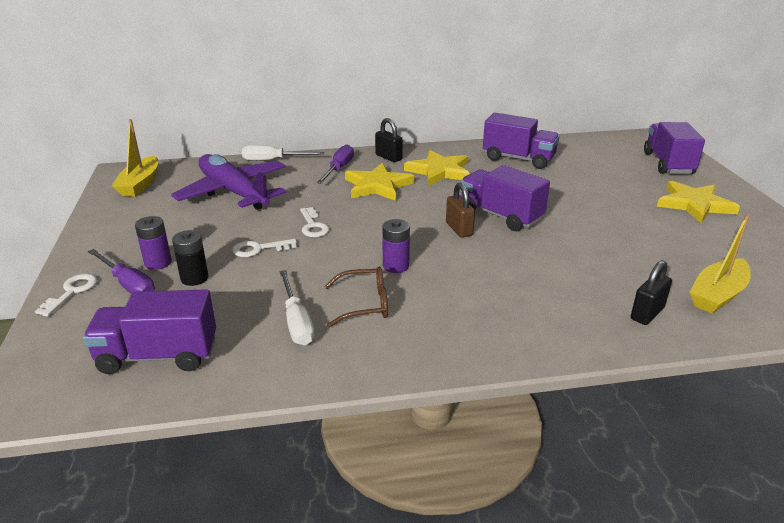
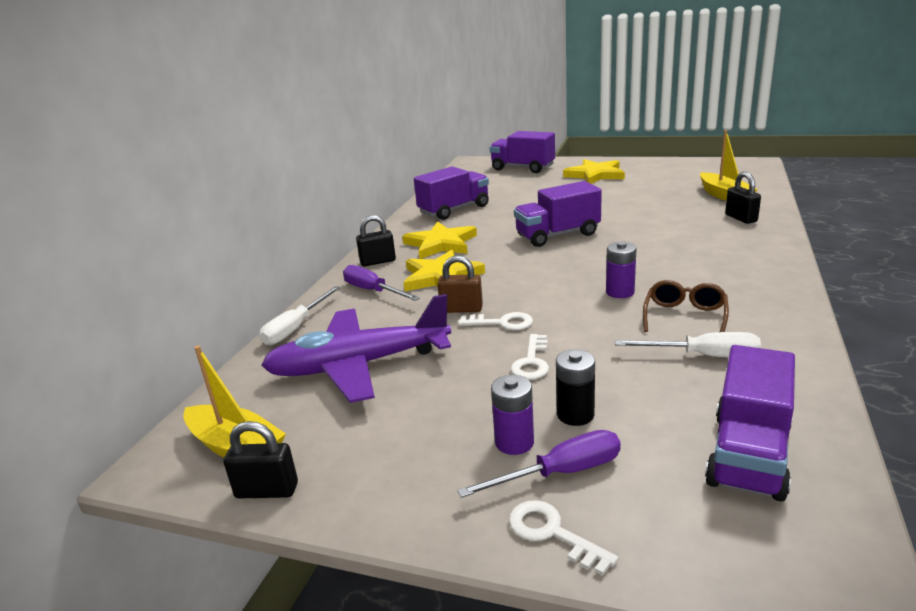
camera: 60 degrees left, 5 degrees down
(104, 204) = (267, 490): none -> black padlock
(459, 229) = (569, 255): brown padlock -> brown padlock (461, 309)

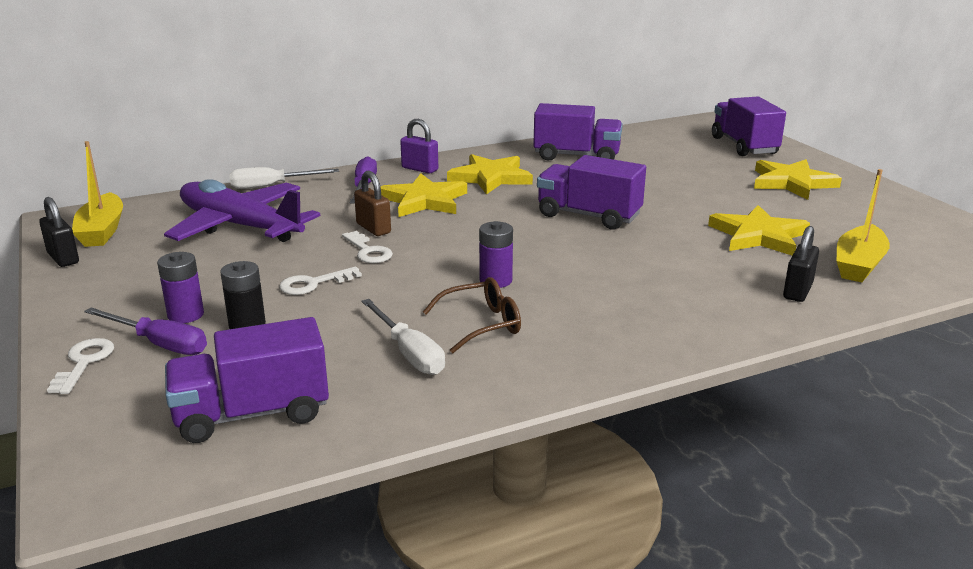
camera: 45 degrees right, 0 degrees up
(378, 261) = (420, 169): black padlock -> purple padlock
(655, 204) = (758, 236): none -> yellow star

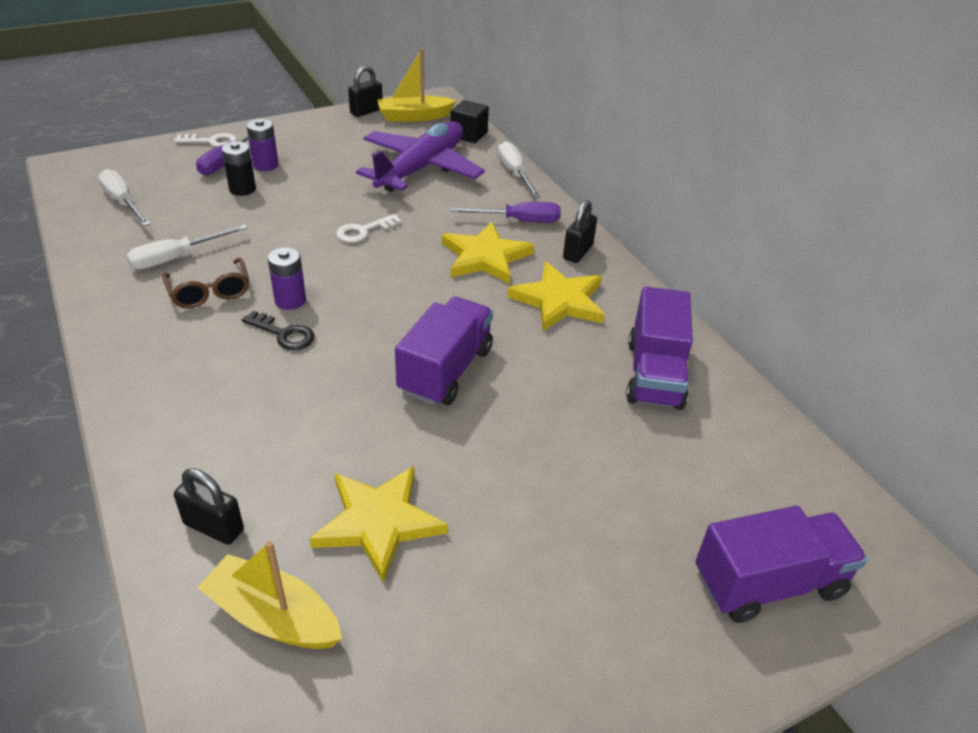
camera: 85 degrees right, 15 degrees up
(170, 204) = (469, 134): none -> black cube
(252, 414) = (123, 202): purple truck -> white screwdriver
(314, 284) = (304, 210): white key -> none
(373, 228) = (414, 231): brown padlock -> none
(420, 169) = (578, 252): purple padlock -> black padlock
(551, 280) = (283, 334): none -> black key
(792, 183) = (590, 614): yellow star -> none

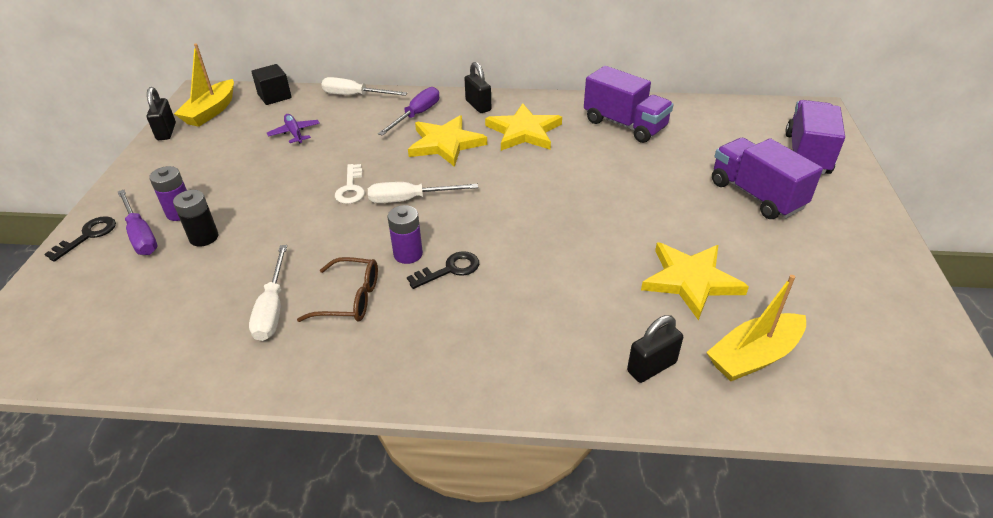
camera: 55 degrees left, 0 degrees up
(123, 202) = (126, 325): white screwdriver -> white screwdriver (410, 199)
(211, 141) = (88, 236): white key -> black key
(421, 168) = (294, 133): purple plane -> purple plane, size x0.41
(446, 371) = (559, 203): purple truck -> purple truck (756, 195)

